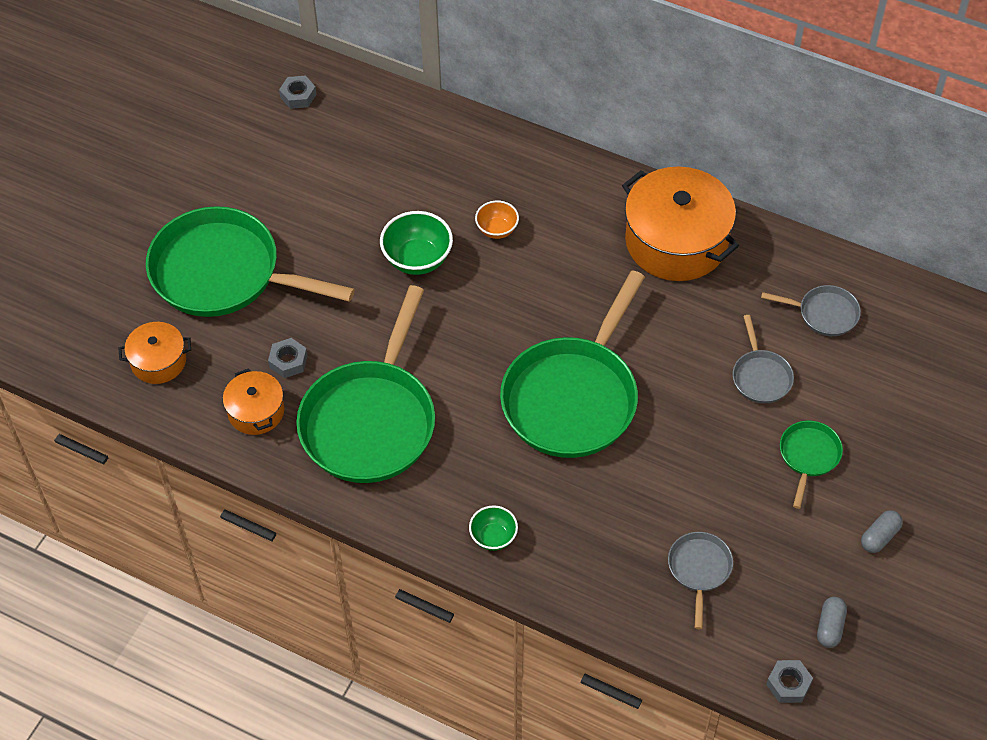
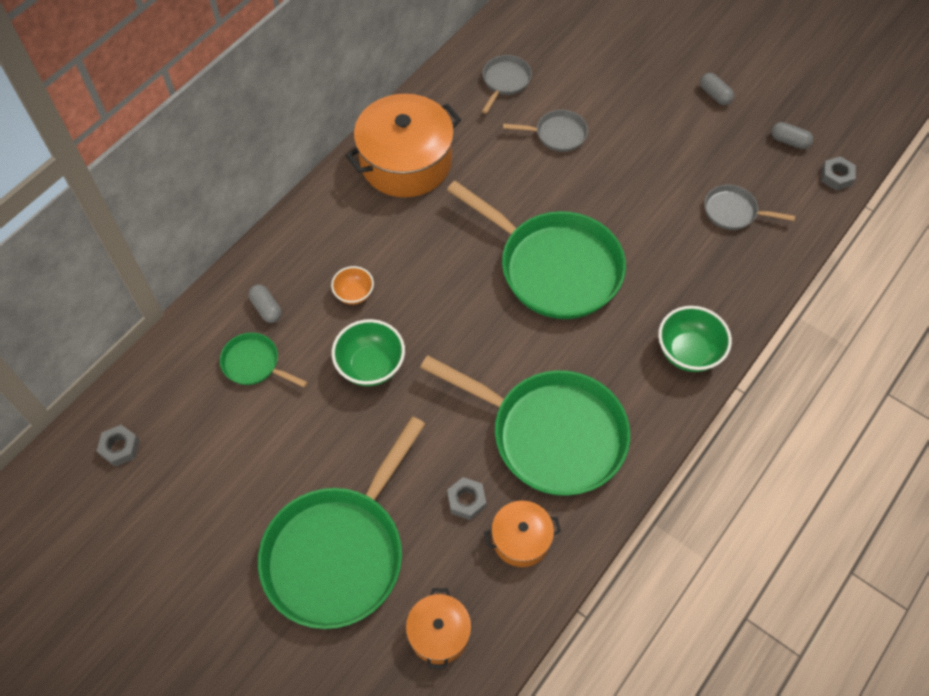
camera: 80 degrees left, 5 degrees up
(463, 164) = (266, 308): none -> grey capsule
(493, 537) = (688, 352): green bowl -> green bowl, size x1.64
(808, 456) = (638, 121): green pan -> green pan (254, 364)

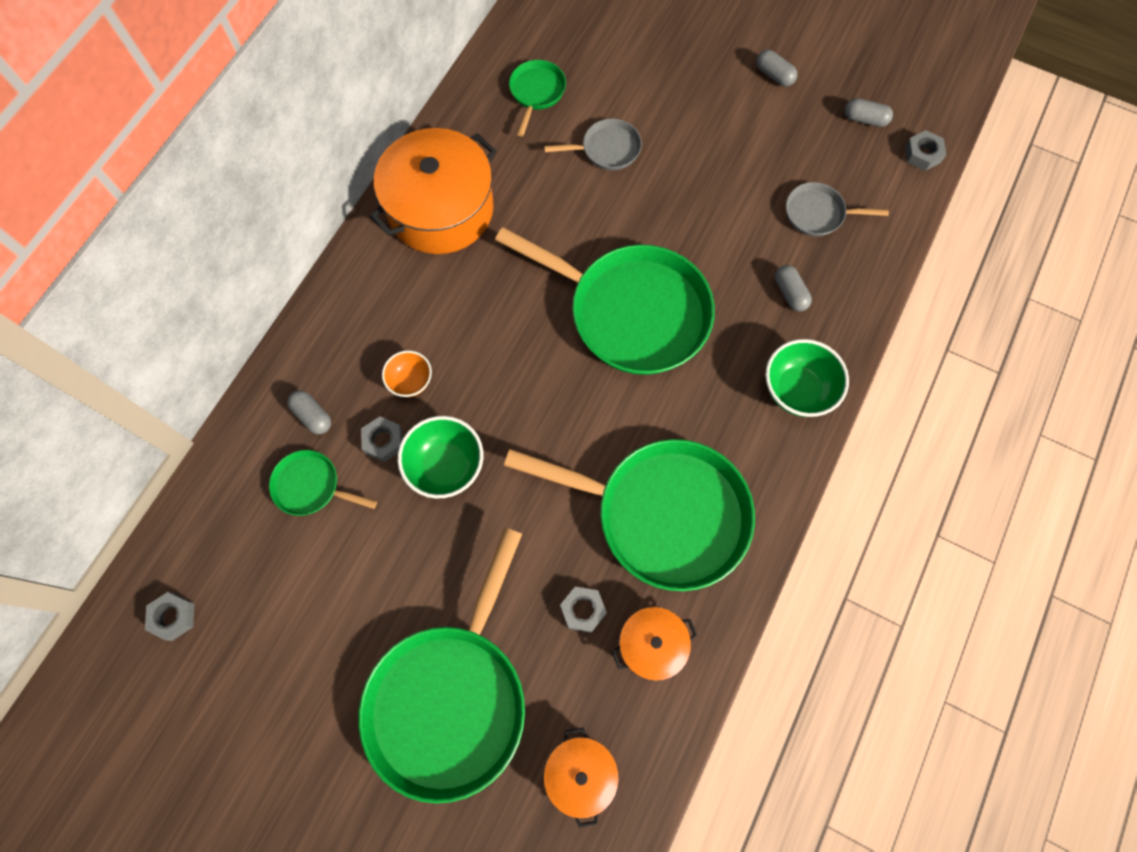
camera: 10 degrees left, 10 degrees up
(322, 338) = (383, 441): none -> grey nut
(505, 81) = (536, 93): grey pan -> green pan
(696, 272) = (790, 293): none -> grey capsule

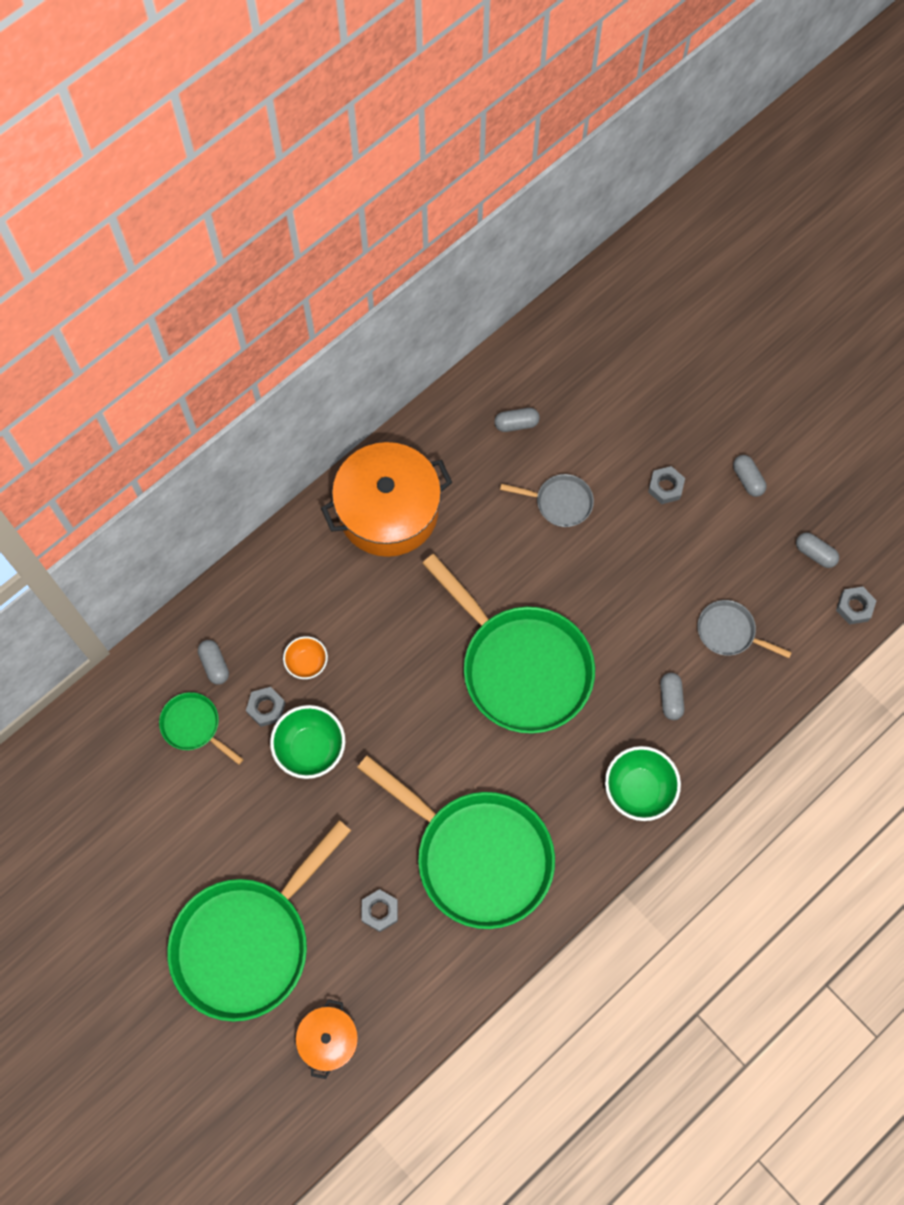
camera: 20 degrees right, 0 degrees up
(173, 617) = (51, 795): grey nut -> grey nut (665, 487)
(536, 93) = (516, 424): green pan -> grey capsule
(651, 645) = (425, 960): orange pot -> none

